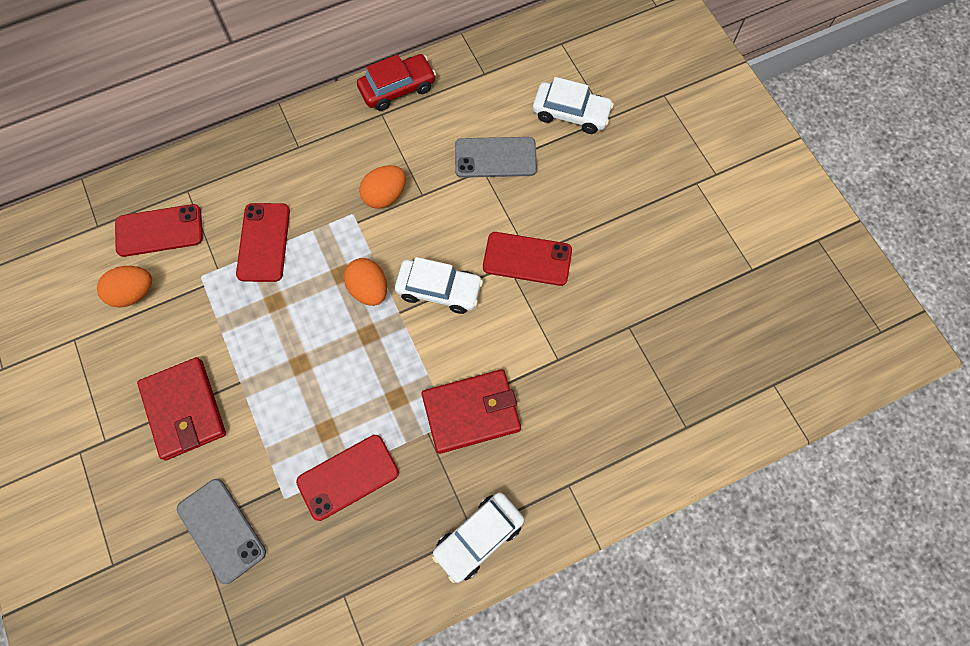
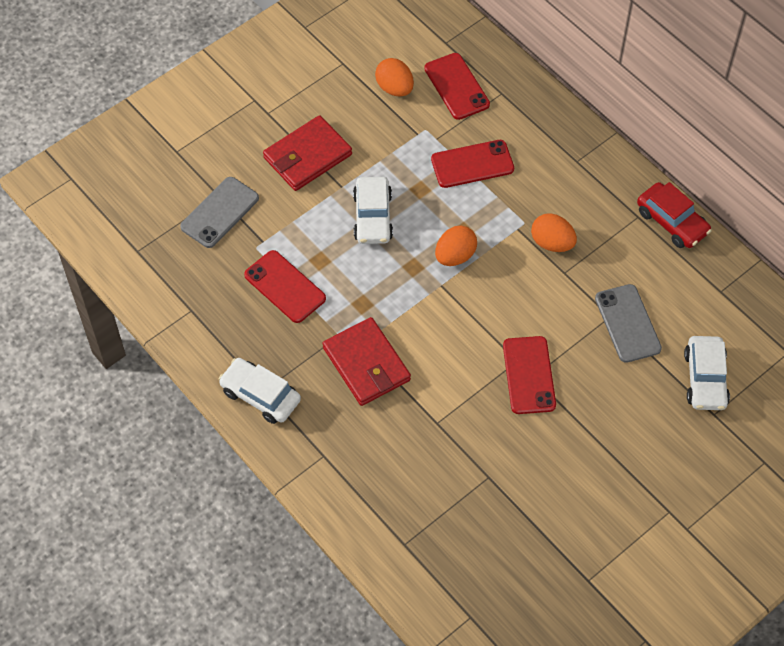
camera: 75 degrees right, 10 degrees down
(439, 290) = (473, 310): white car -> white car (373, 217)

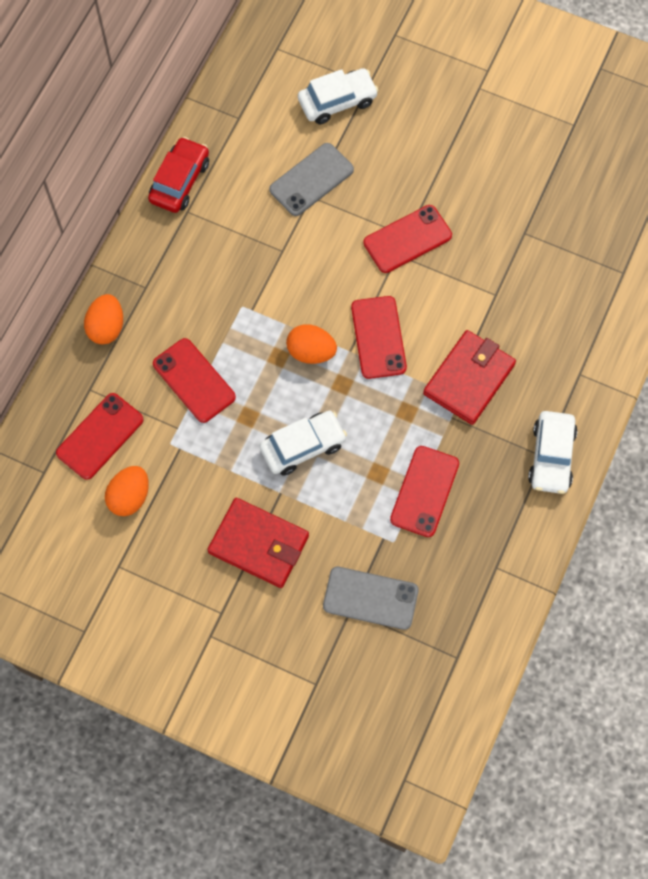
camera: 115 degrees left, 10 degrees up
(442, 311) = (378, 337): none -> red phone
(552, 243) = (254, 273): orange egg -> orange egg (106, 327)

